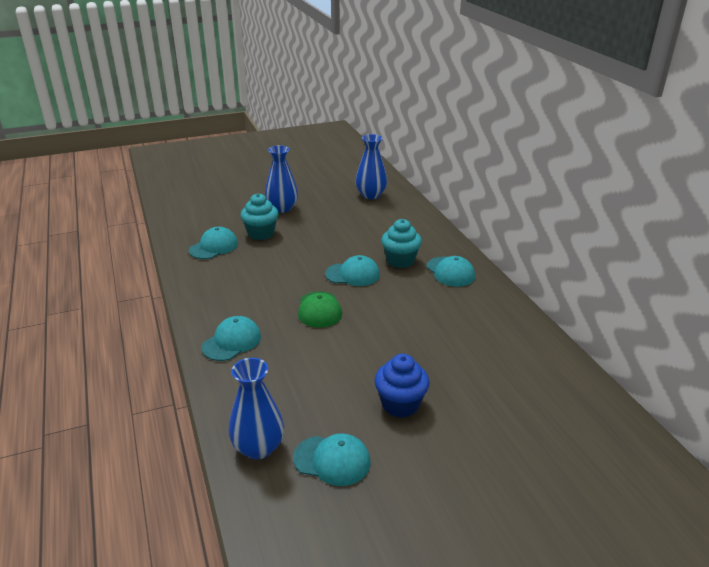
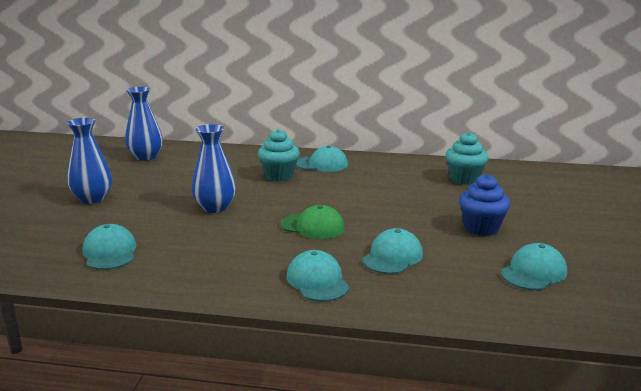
camera: 60 degrees left, 10 degrees down
(258, 447) = (498, 302): blue vase -> blue vase (215, 207)
(261, 233) = (127, 221): turquoise cupcake -> turquoise cupcake (464, 179)
(353, 274) = (273, 198): turquoise cap -> turquoise cap (392, 257)

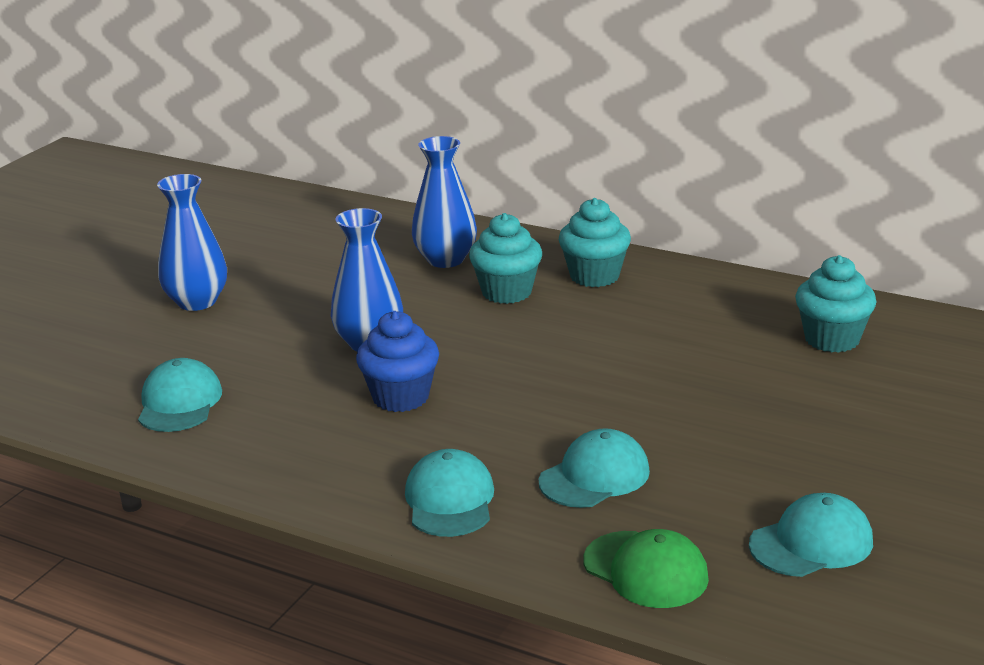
camera: 20 degrees right, 5 degrees up
(145, 157) = (312, 227): blue vase -> blue vase (445, 259)
(312, 226) = (502, 400): green cap -> green cap (645, 570)
(322, 164) = (594, 276): turquoise cap -> turquoise cupcake
(481, 228) = (785, 445): blue cupcake -> blue cupcake (400, 397)

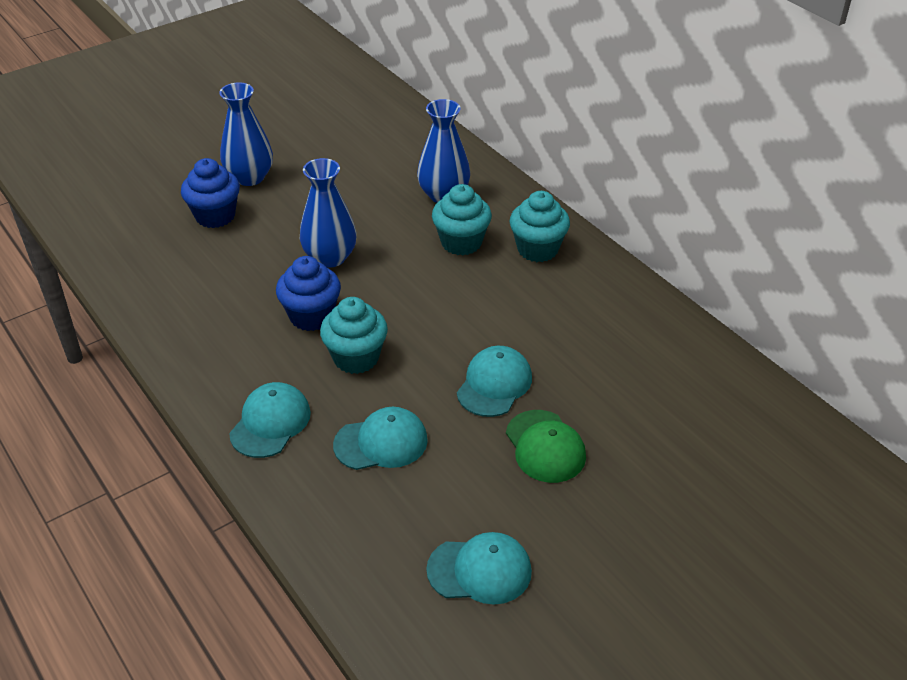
camera: 25 degrees right, 15 degrees up
(179, 403) = (172, 266): turquoise cap -> turquoise cap (494, 384)
(188, 345) = (215, 216): none -> blue cupcake
(645, 570) = (346, 542): green cap -> green cap (545, 446)
(832, 339) = (666, 381): turquoise cupcake -> turquoise cupcake (356, 358)

